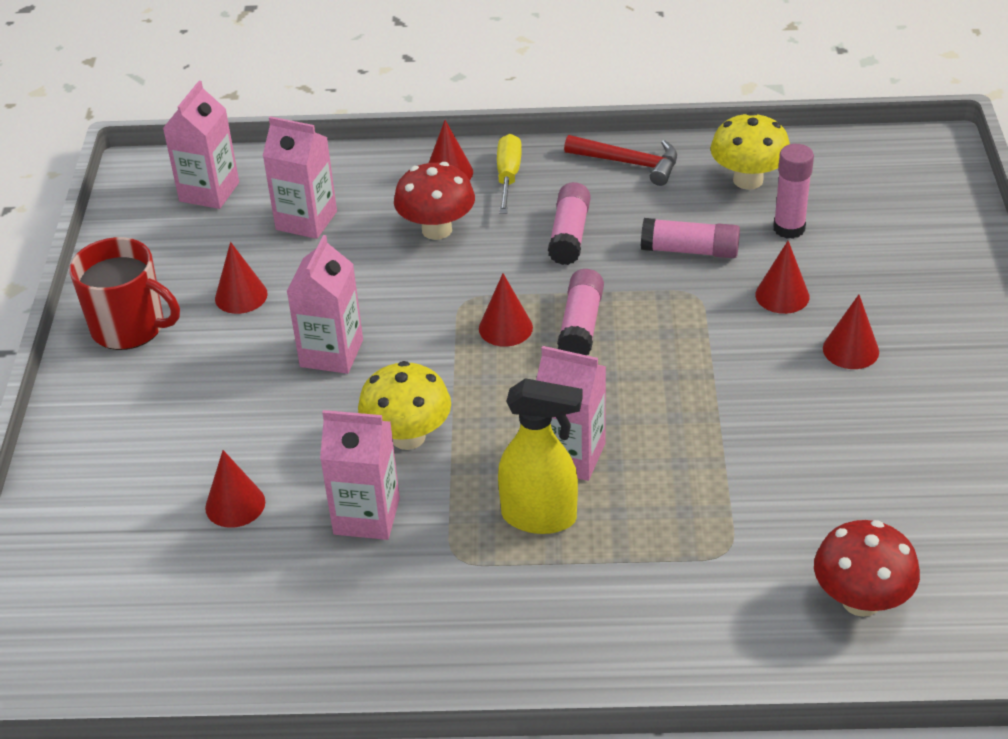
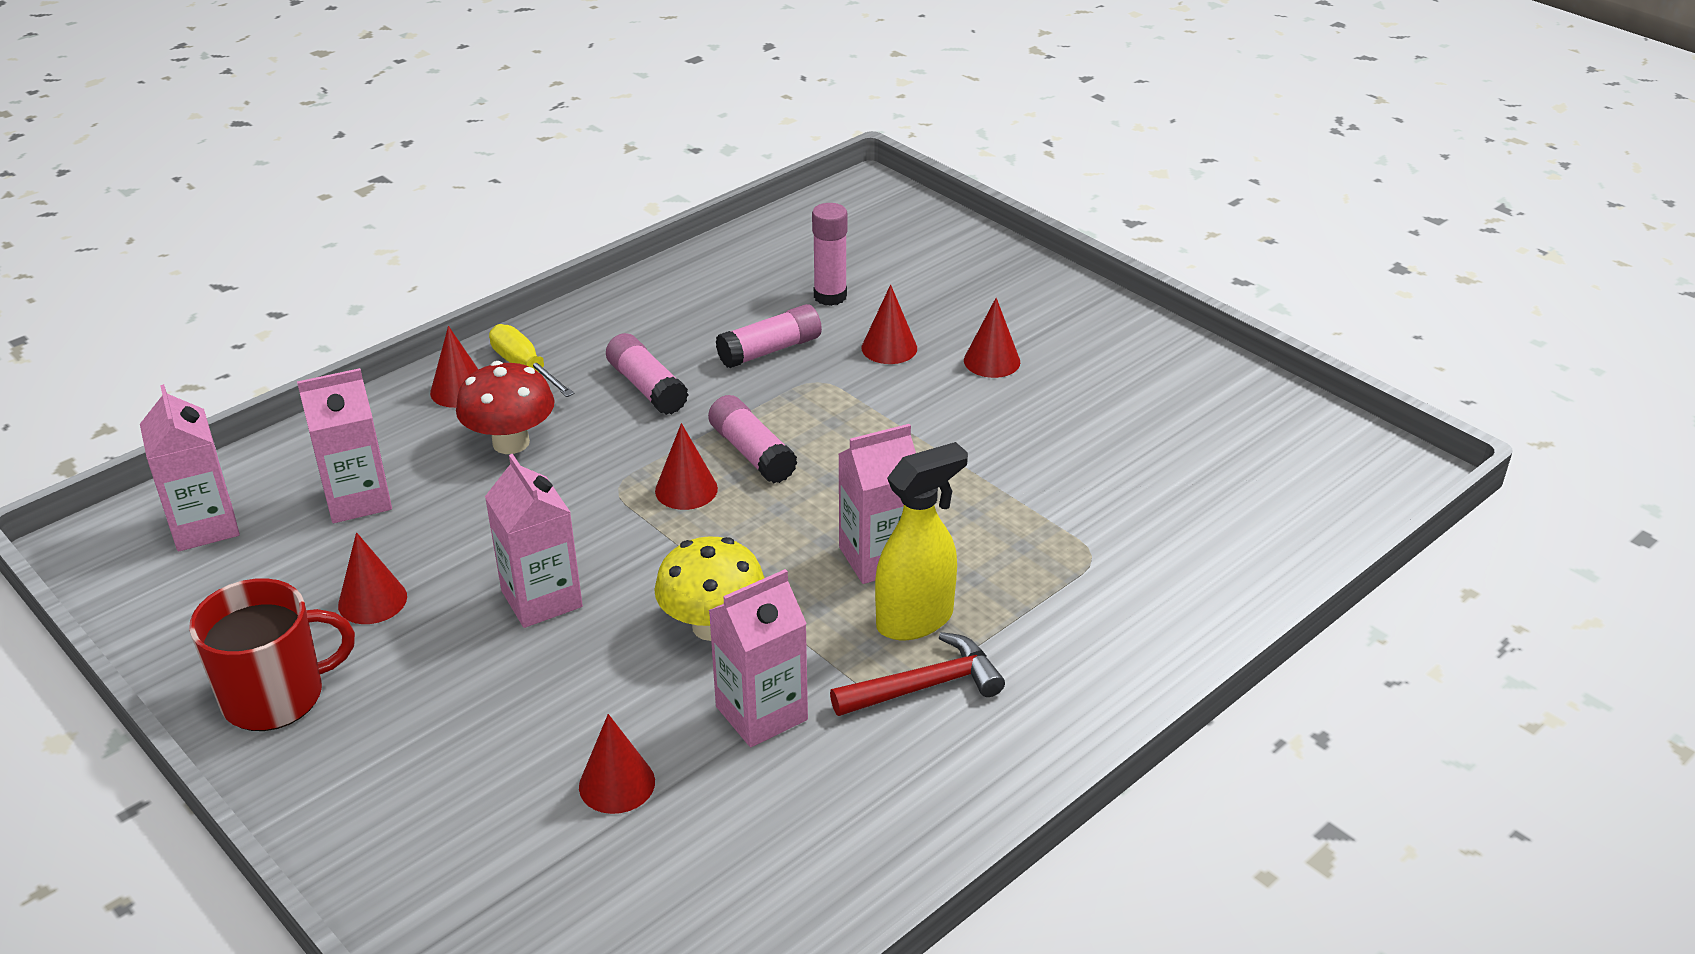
camera: 45 degrees left, 5 degrees down
(629, 163) = (627, 307): red hammer -> red hammer (925, 686)
(748, 180) = (749, 275): yellow mushroom -> none
(861, 601) = (1227, 531): red mushroom -> none

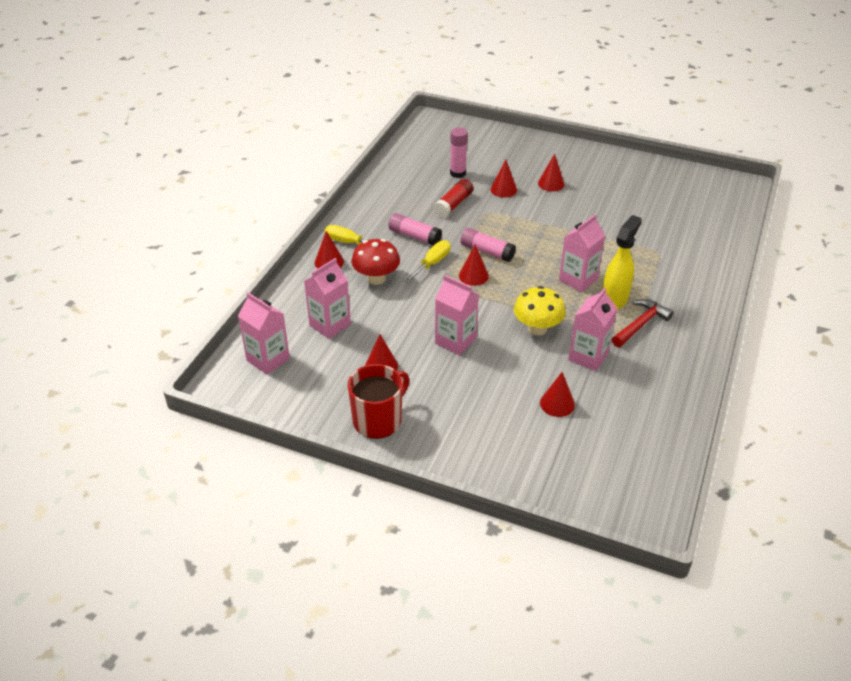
camera: 25 degrees left, 5 degrees up
(633, 445) = (432, 263): none -> yellow screwdriver
(770, 350) = (453, 204): pink glue stick -> red glue stick

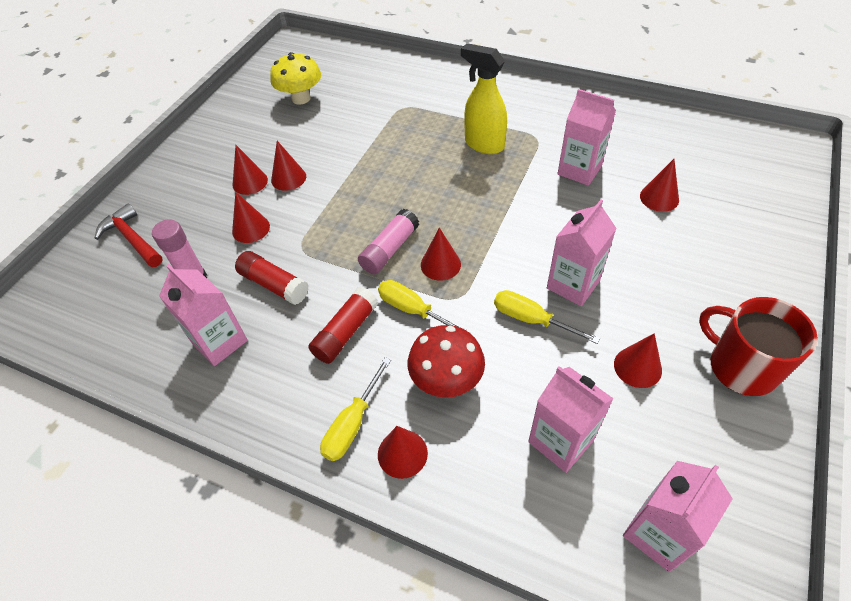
camera: 85 degrees left, 10 degrees up
(414, 236) = (346, 332): pink glue stick -> red glue stick
(423, 317) = (530, 319): none -> yellow screwdriver
(537, 328) = (539, 208): yellow mushroom -> yellow mushroom (301, 98)
(557, 200) = (288, 178): none -> red cone
(578, 279) = (449, 170): pink carton -> pink carton (219, 342)
(640, 324) = (523, 129): red hammer -> red hammer (132, 239)

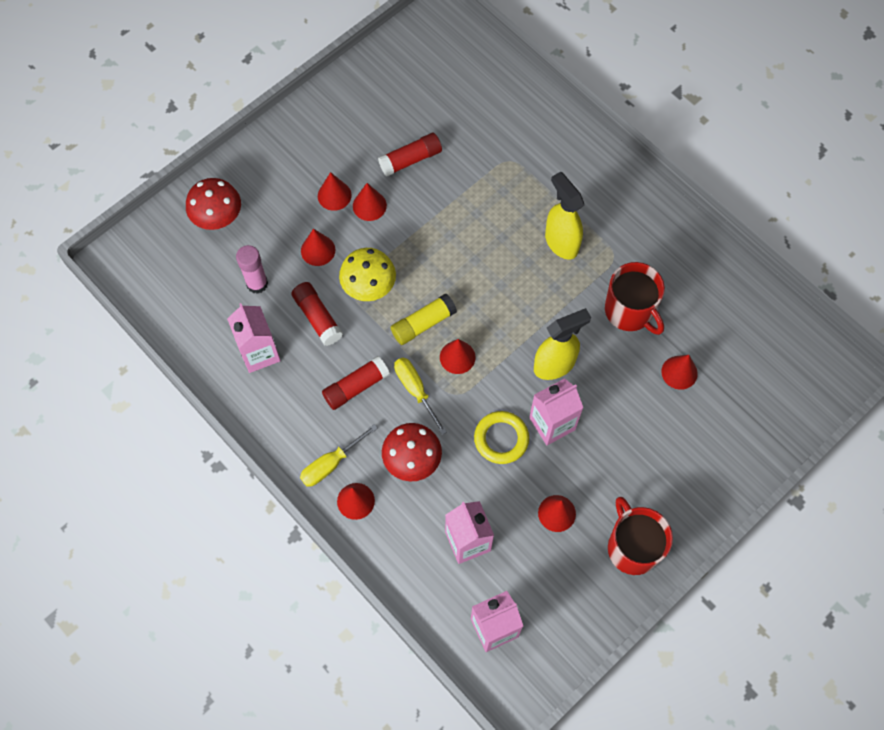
camera: 20 degrees right, 15 degrees up
(132, 239) = (218, 218): red hammer -> red mushroom
(301, 98) = (418, 105): yellow mushroom -> yellow mushroom (369, 287)
(312, 134) = (410, 159): none -> red glue stick
(390, 249) = (423, 324): pink glue stick -> yellow glue stick
(530, 319) = (501, 439): yellow screwdriver -> yellow ring
(541, 235) = (554, 365): none -> yellow spray bottle
(579, 170) = (629, 311): pink carton -> red mug

